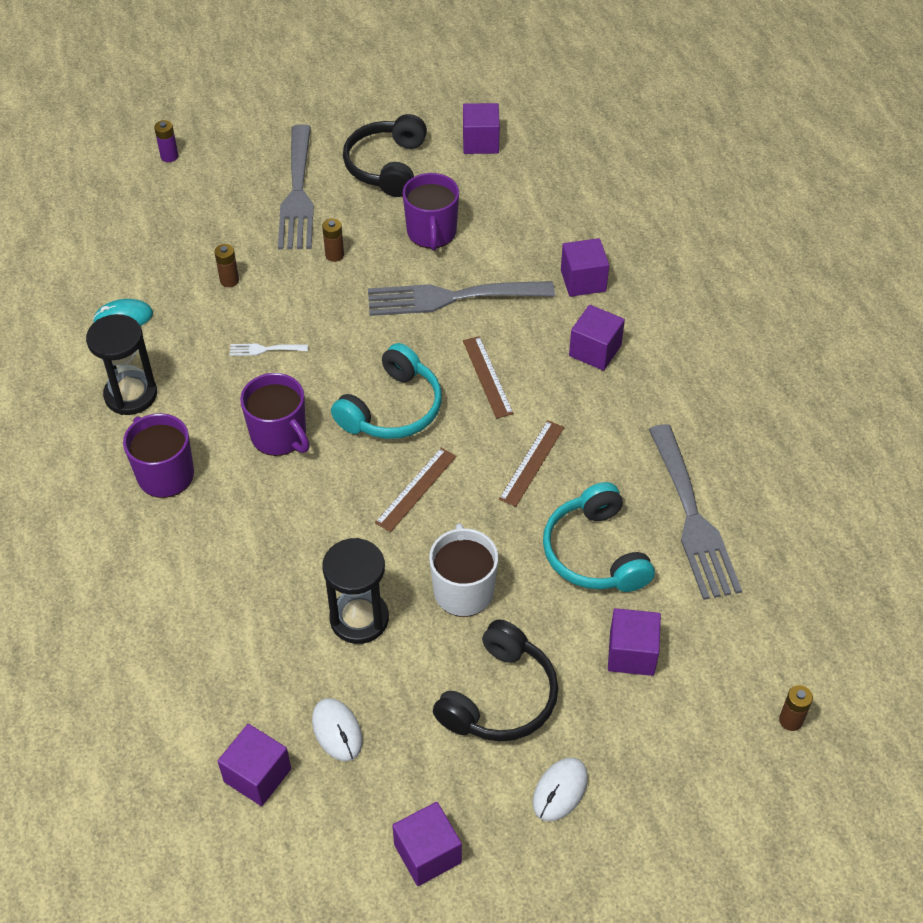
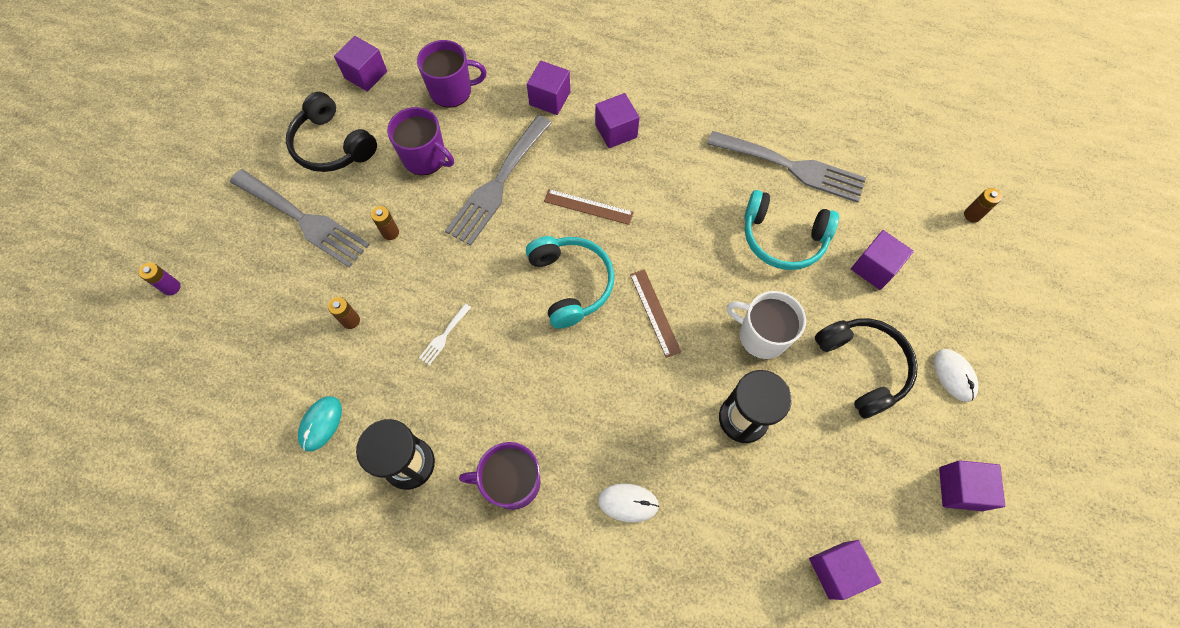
camera: 55 degrees left, 15 degrees up
(279, 436) = (537, 375): purple mug -> purple mug (452, 91)
(337, 731) = (829, 490): white mouse -> white mouse (628, 503)
(532, 463) = (683, 227): brown ruler -> none

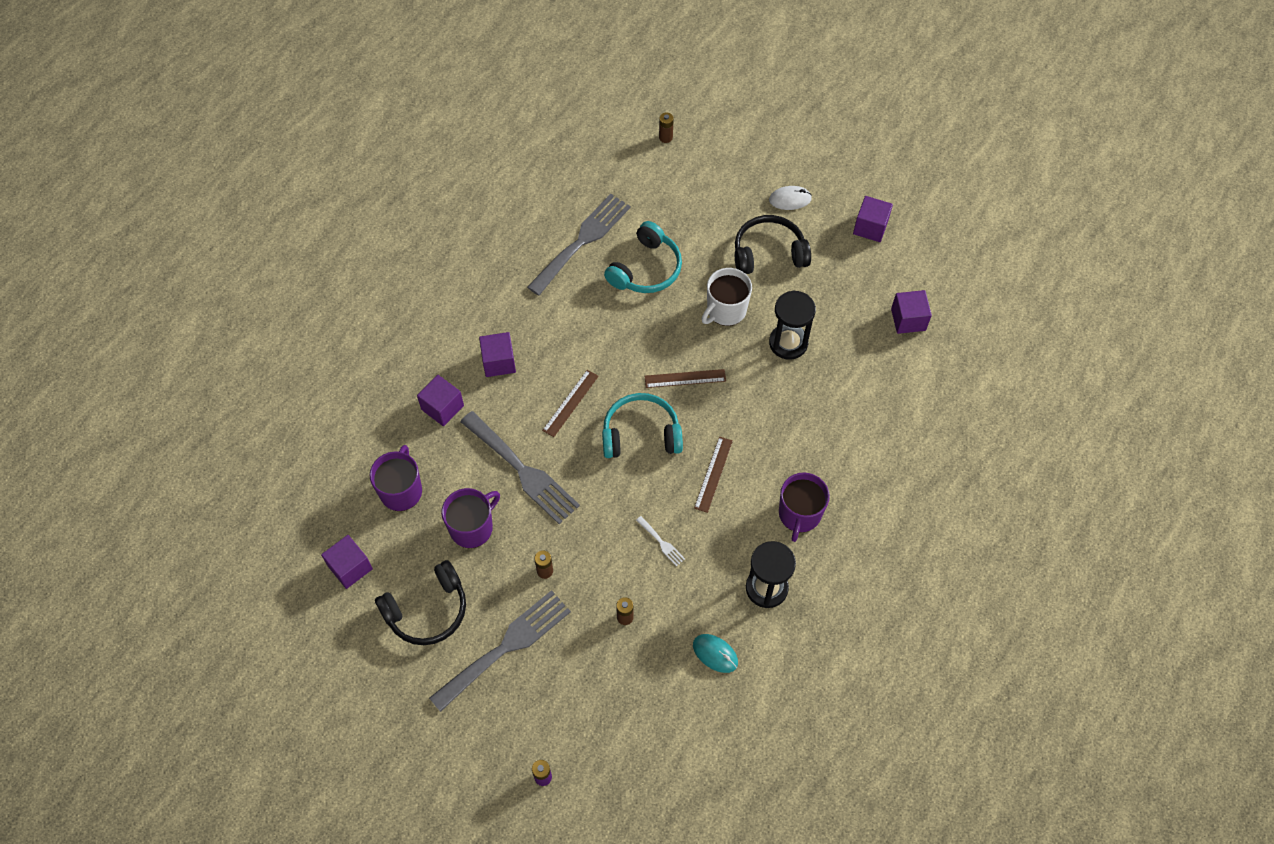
camera: 75 degrees left, 5 degrees down
(541, 371) = (713, 474): none -> brown ruler
(628, 503) = (833, 437): white mouse -> none
(874, 268) = (691, 217): purple cube -> none

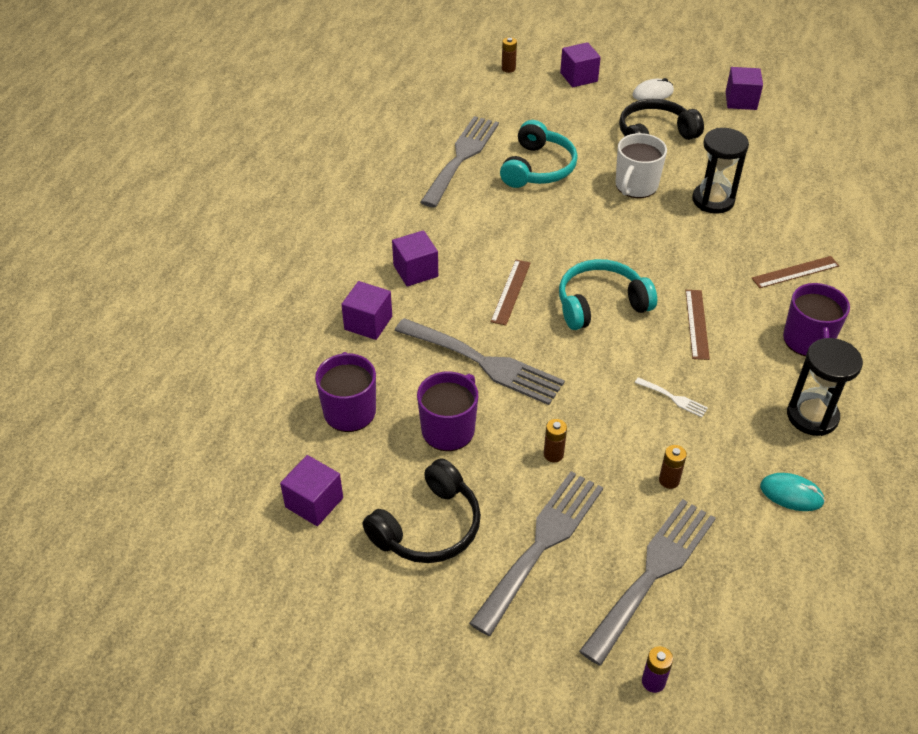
camera: 15 degrees left, 15 degrees down
(578, 692) = (652, 573): none -> grey fork
(685, 378) = (623, 248): brown ruler -> brown ruler (795, 272)
(908, 319) = (819, 161): purple cube -> purple cube (579, 77)

